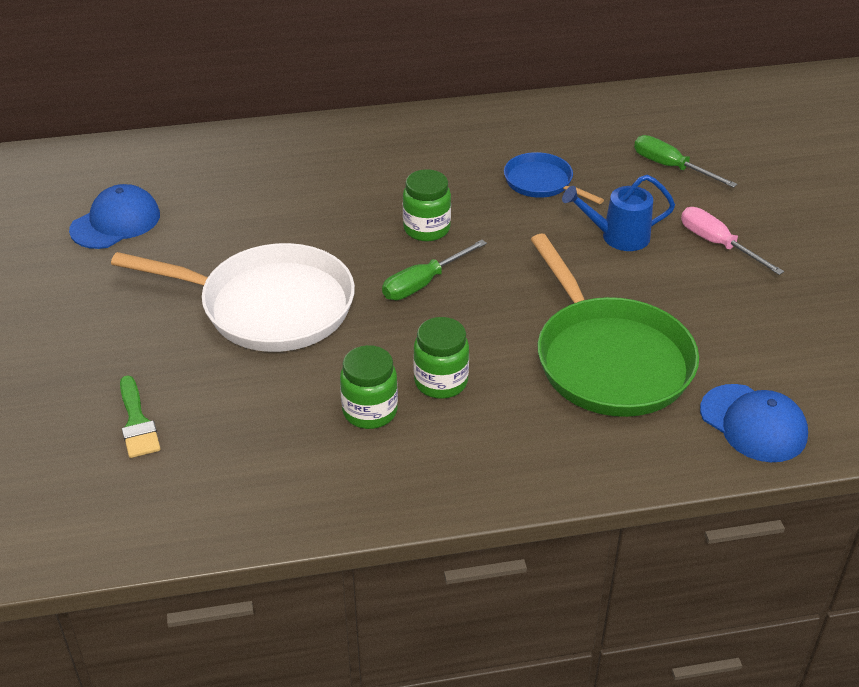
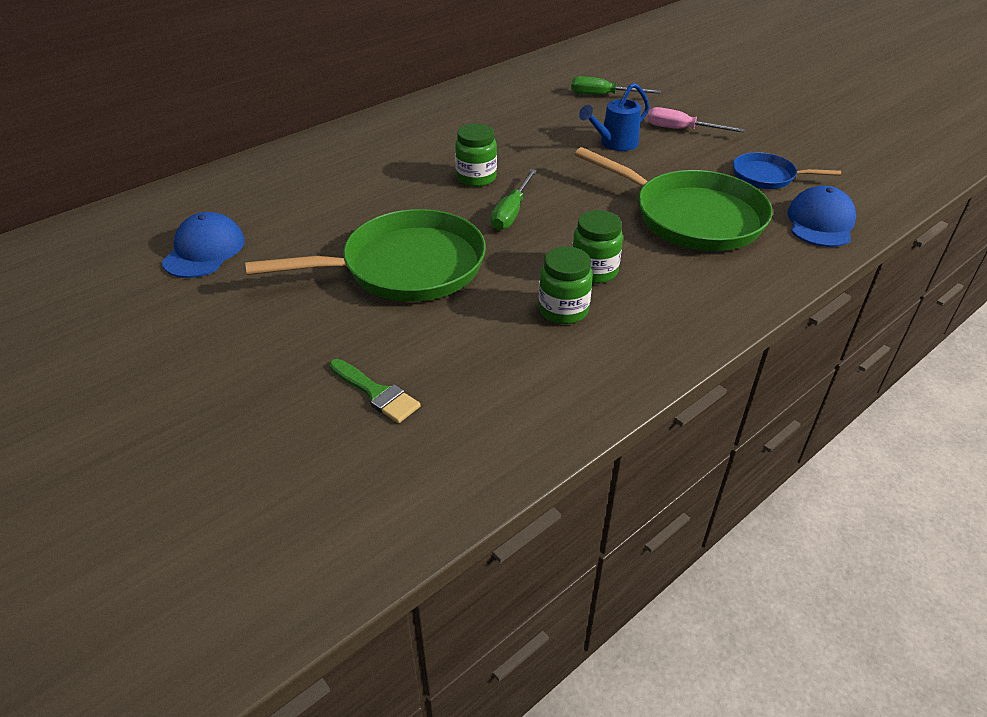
camera: 30 degrees left, 0 degrees up
(269, 306) = (405, 267): white pan -> green pan
(541, 183) = (528, 127): blue pan -> blue pan (767, 176)
(753, 423) = (820, 222): blue cap -> blue cap turned 90 degrees counterclockwise

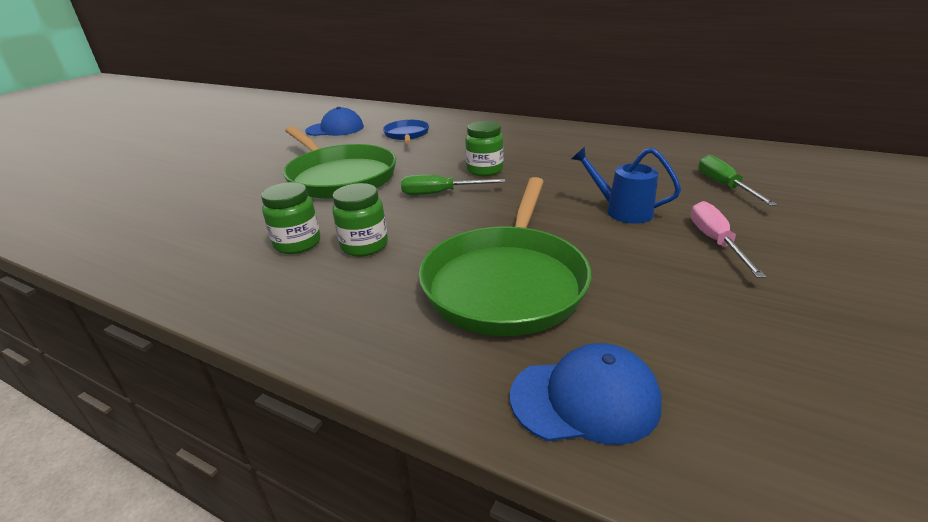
camera: 70 degrees right, 10 degrees down
(376, 393) = (191, 202): green brush -> none
(767, 176) = (673, 326): blue pan -> blue pan (407, 135)

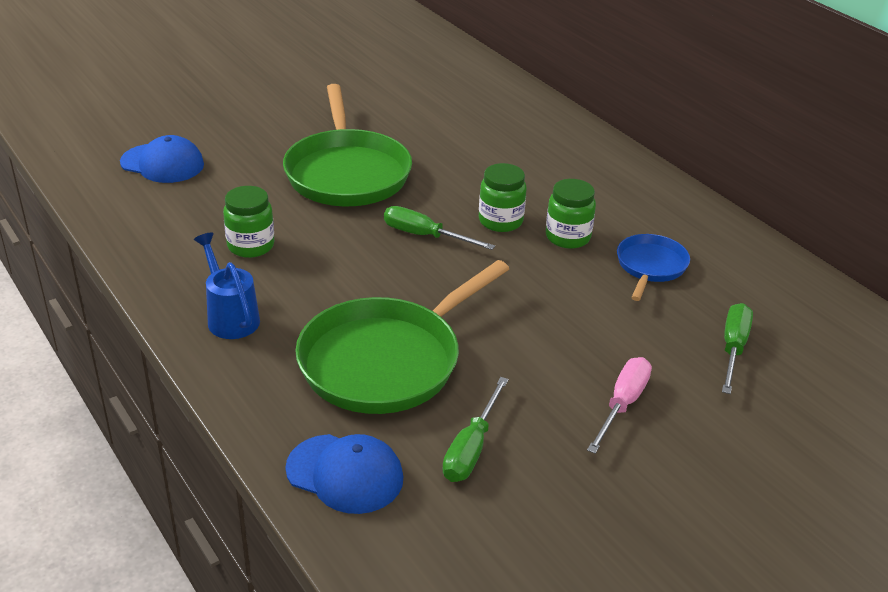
camera: 25 degrees right, 5 degrees up
(335, 129) = (400, 89): blue cap -> blue cap (162, 163)
(364, 246) = (303, 272): green jar -> green jar (567, 237)
(407, 135) = (470, 130): blue pan -> blue pan (650, 266)
(621, 211) = (578, 332): blue watering can -> blue watering can (230, 317)
(661, 320) = (471, 448): none -> green screwdriver

